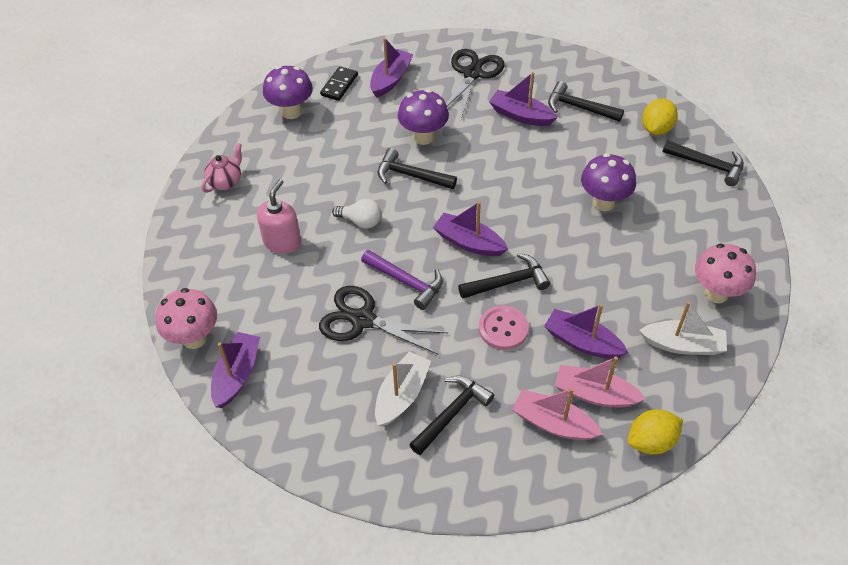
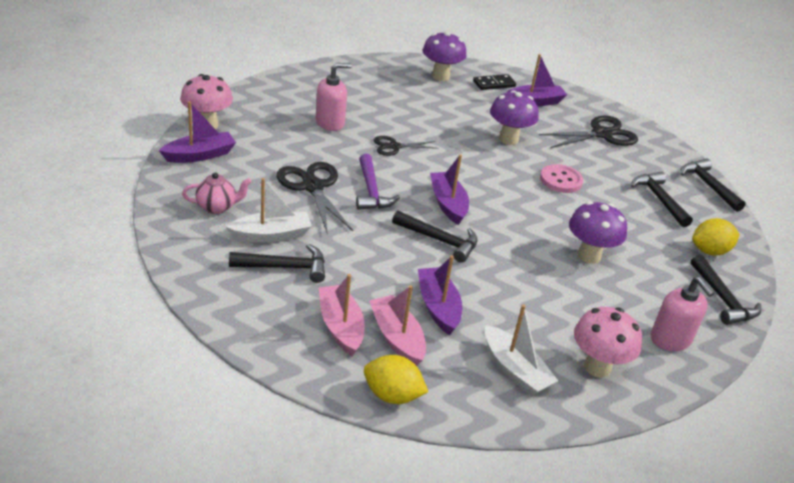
camera: 40 degrees right, 15 degrees down
(226, 182) = (345, 79): pink teapot -> pink teapot (217, 207)
(360, 221) = (394, 146): white light bulb -> black scissors
(411, 175) = (466, 149): black hammer -> black hammer (708, 186)
(503, 329) = (394, 258): pink button -> pink button (561, 180)
(521, 115) = (602, 174): purple boat -> none
(722, 228) = (670, 339): none -> pink soap dispenser

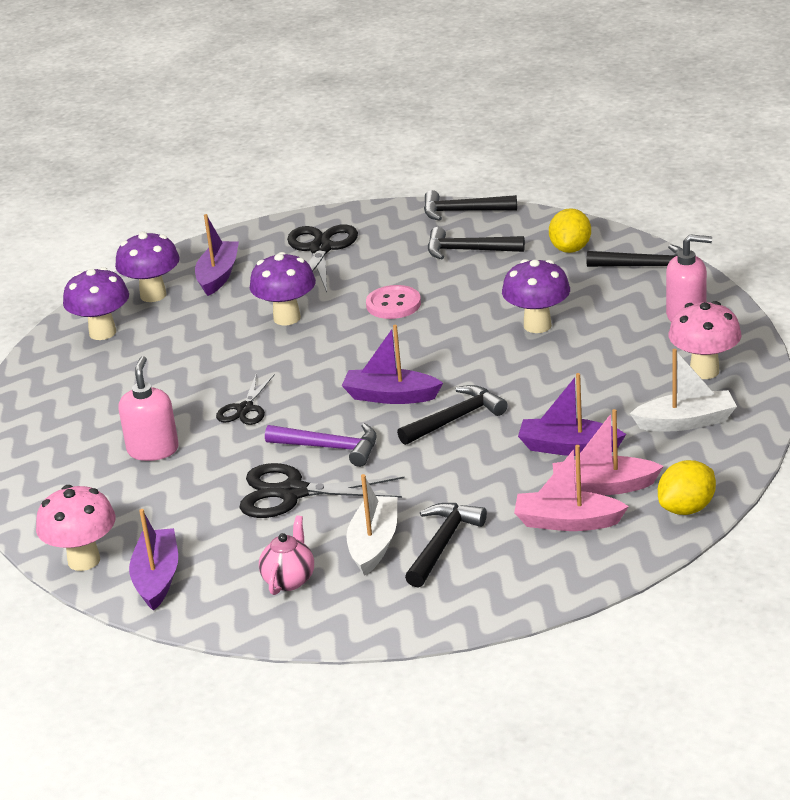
camera: 55 degrees left, 5 degrees down
(494, 84) = (153, 295): black domino -> purple mushroom

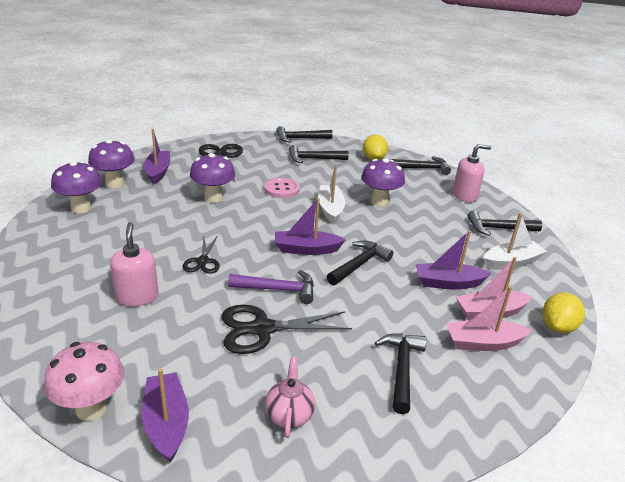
camera: 20 degrees left, 0 degrees up
(374, 544) = (347, 373): white boat -> white boat (330, 209)
(704, 371) = (498, 228): pink mushroom -> black hammer

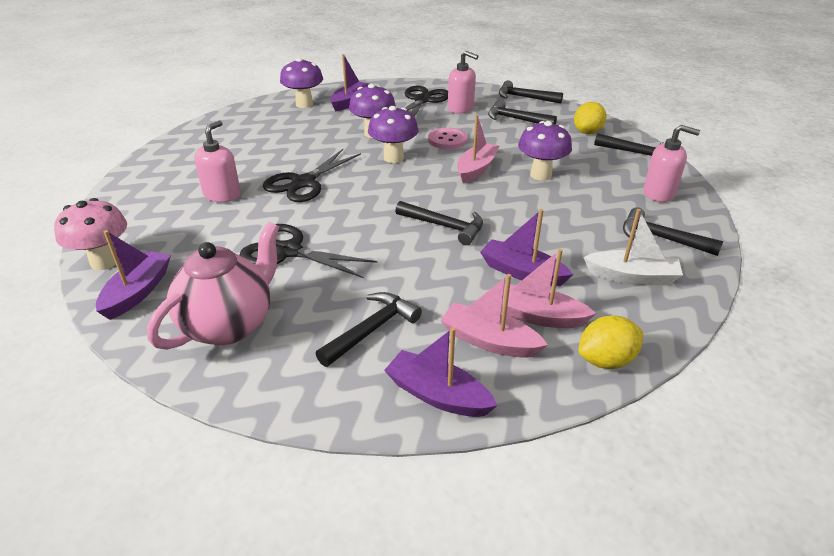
camera: 35 degrees right, 5 degrees up
(81, 208) = (257, 118): purple mushroom -> purple mushroom (393, 158)
(203, 261) = (303, 183): black scissors -> black scissors, size x1.67
(261, 158) = (461, 108): none -> pink soap dispenser
(278, 290) = (339, 224): purple hammer -> none
(289, 415) = (229, 325): pink teapot -> pink teapot, size x1.91
(306, 249) = (407, 198): purple boat -> purple boat (437, 395)
(330, 209) = (476, 169): white boat -> pink boat
(359, 265) = (444, 226): black hammer -> black hammer turned 45 degrees clockwise

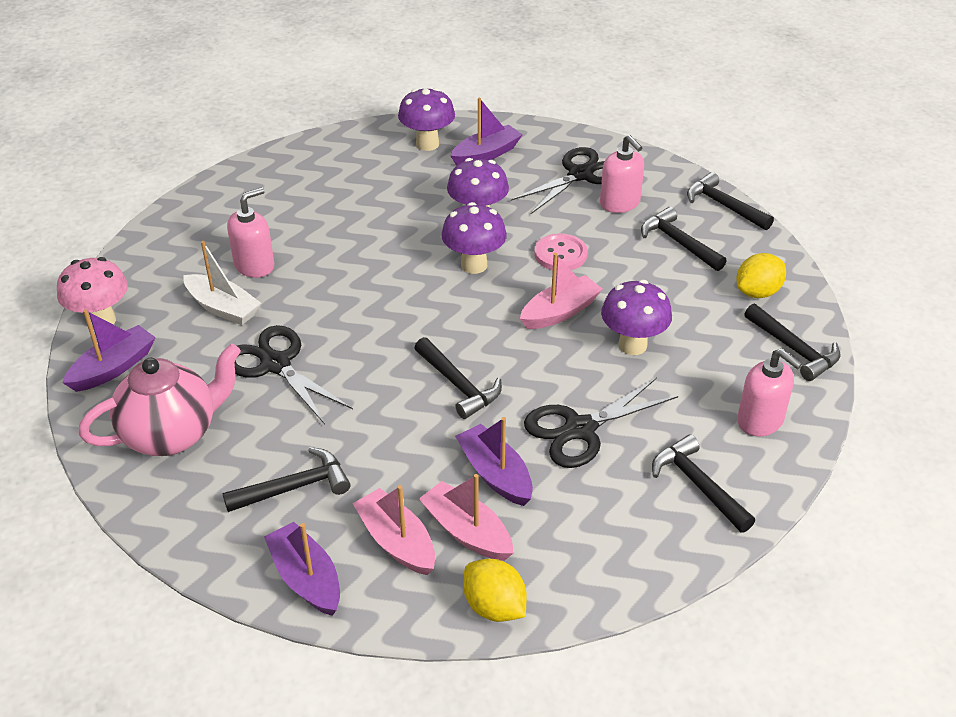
camera: 25 degrees right, 5 degrees up
(303, 183) = (348, 274): black scissors -> black scissors (580, 429)
(606, 360) = (494, 607): yellow lemon -> yellow lemon turned 45 degrees clockwise
(632, 276) = (613, 523): white boat -> white boat (223, 308)

